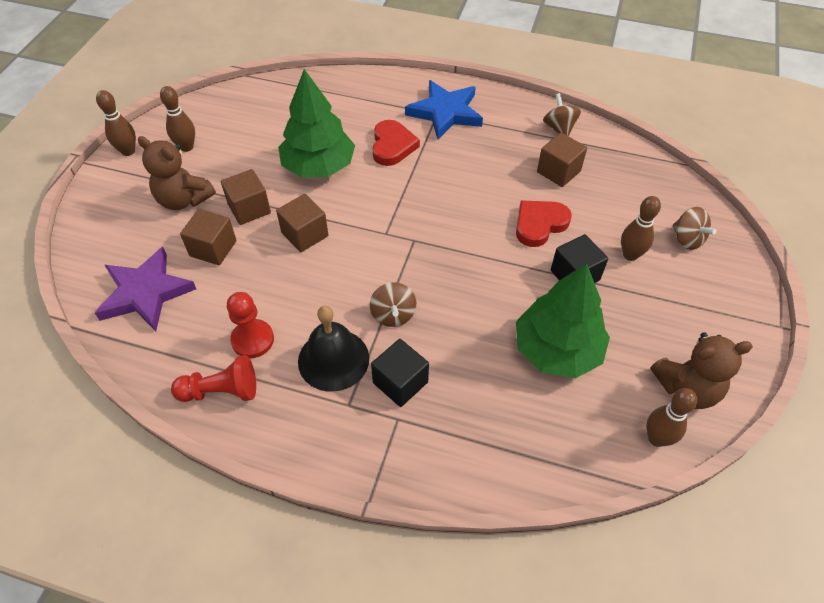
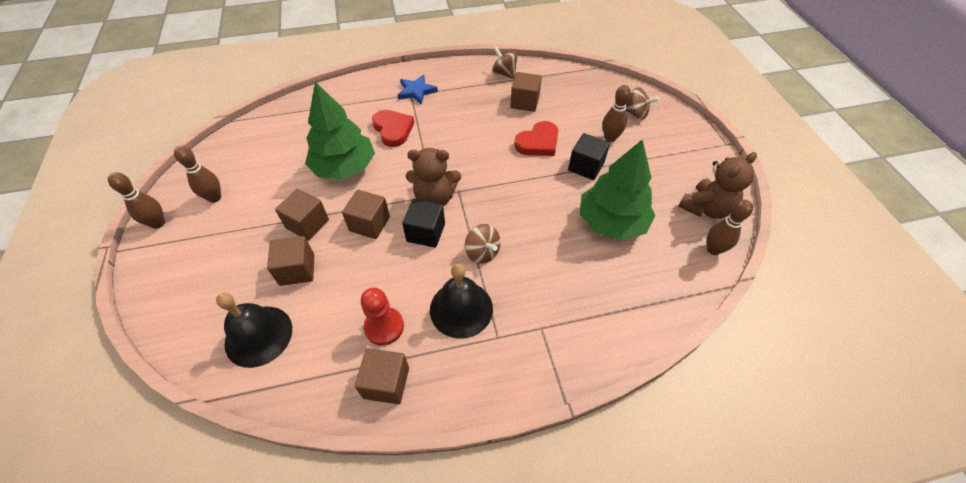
camera: 30 degrees left, 0 degrees up
(145, 293) = (258, 335): purple star -> black bell
(184, 199) = (241, 242): brown teddy bear -> brown teddy bear (435, 198)
(221, 391) = (386, 383): red pawn -> brown cube
(400, 382) = (523, 300): black cube -> black cube (426, 232)
(445, 112) = (416, 91): blue star -> blue star, size x0.63
(539, 224) = (538, 142): red heart -> red heart turned 150 degrees counterclockwise

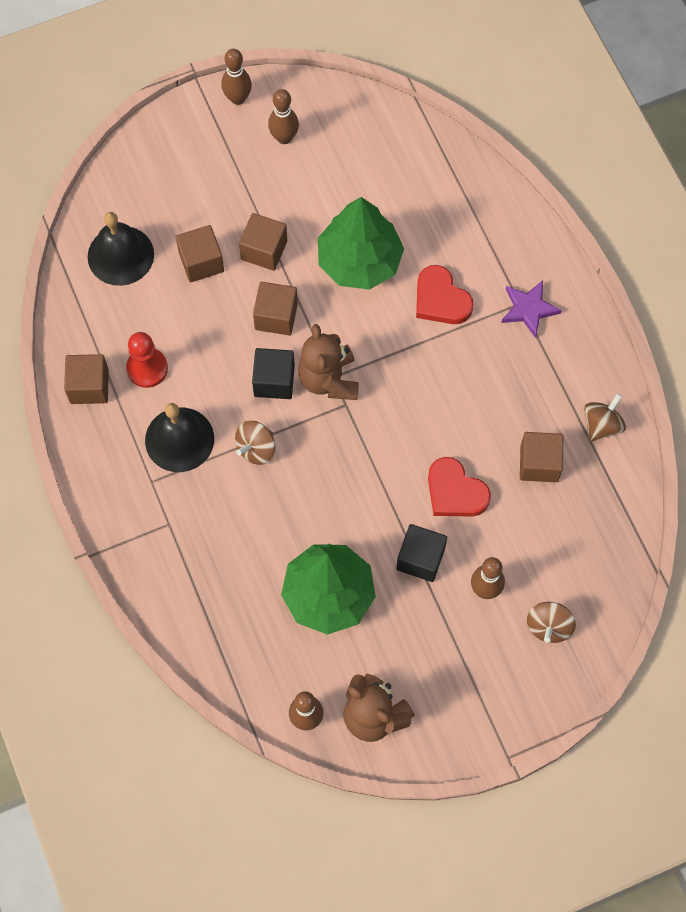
camera: 80 degrees right, 15 degrees up
(393, 130) = (441, 299): red heart -> red heart turned 90 degrees clockwise
(416, 91) = (528, 309): blue star -> purple star

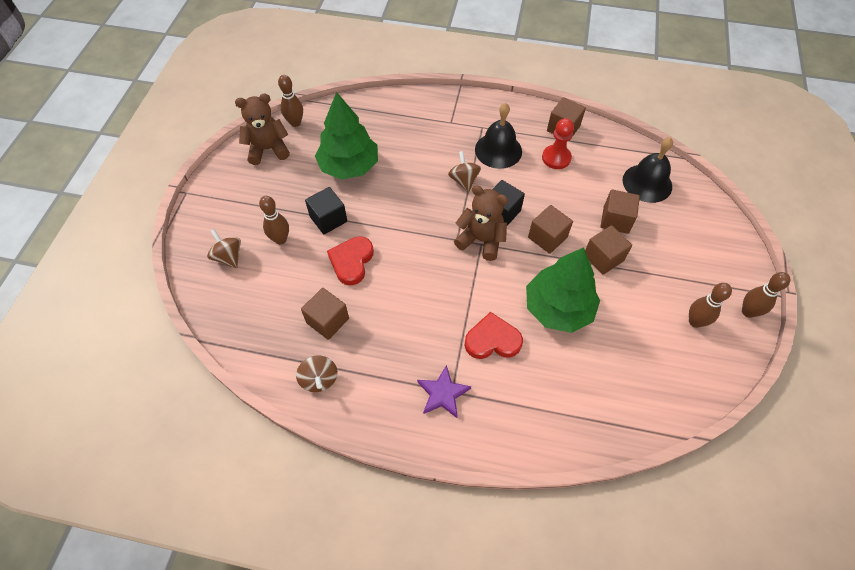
camera: 125 degrees right, 10 degrees down
(455, 492) = (351, 261): red heart -> red heart turned 60 degrees counterclockwise

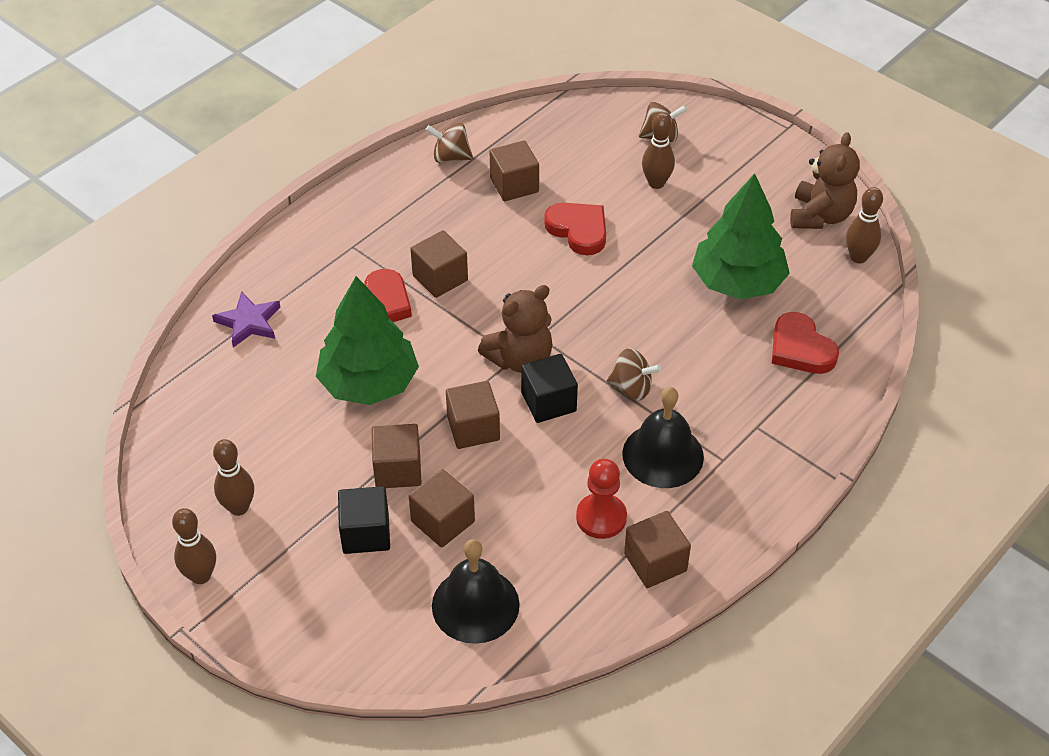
camera: 120 degrees right, 10 degrees down
(328, 219) = (658, 232): black cube -> black cube (366, 533)
(384, 123) = (800, 348): none -> red heart
(443, 393) = (356, 238): purple star -> purple star (249, 322)
(445, 318) = (440, 278): none -> brown cube

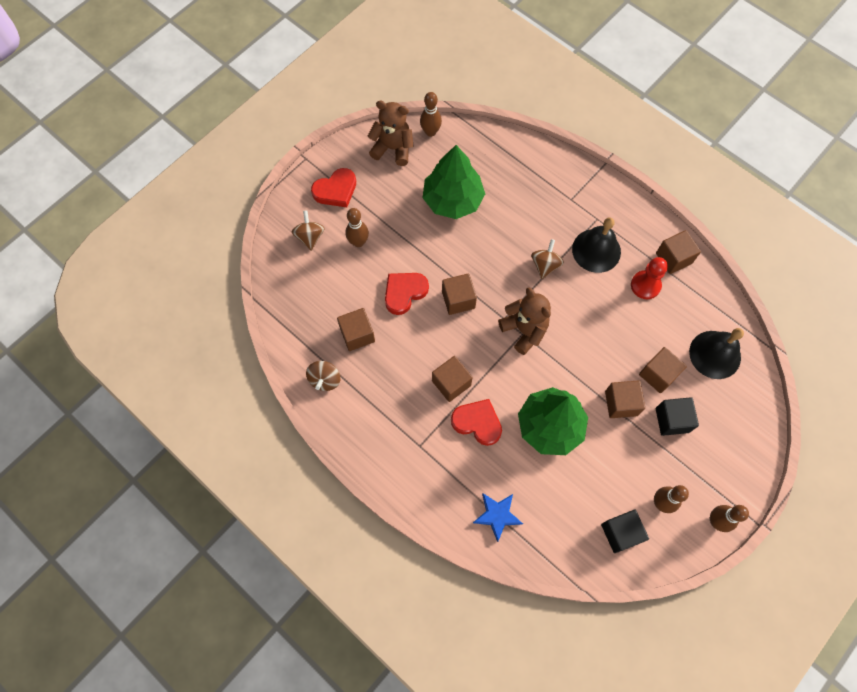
camera: 90 degrees left, 20 degrees up
(249, 322) = (497, 515): purple star -> blue star
(473, 428) = (584, 358): brown cube -> brown cube (458, 300)
(548, 402) = (559, 313): black cube -> black cube (620, 533)
(800, 348) = (508, 171): red heart -> red heart (336, 190)

